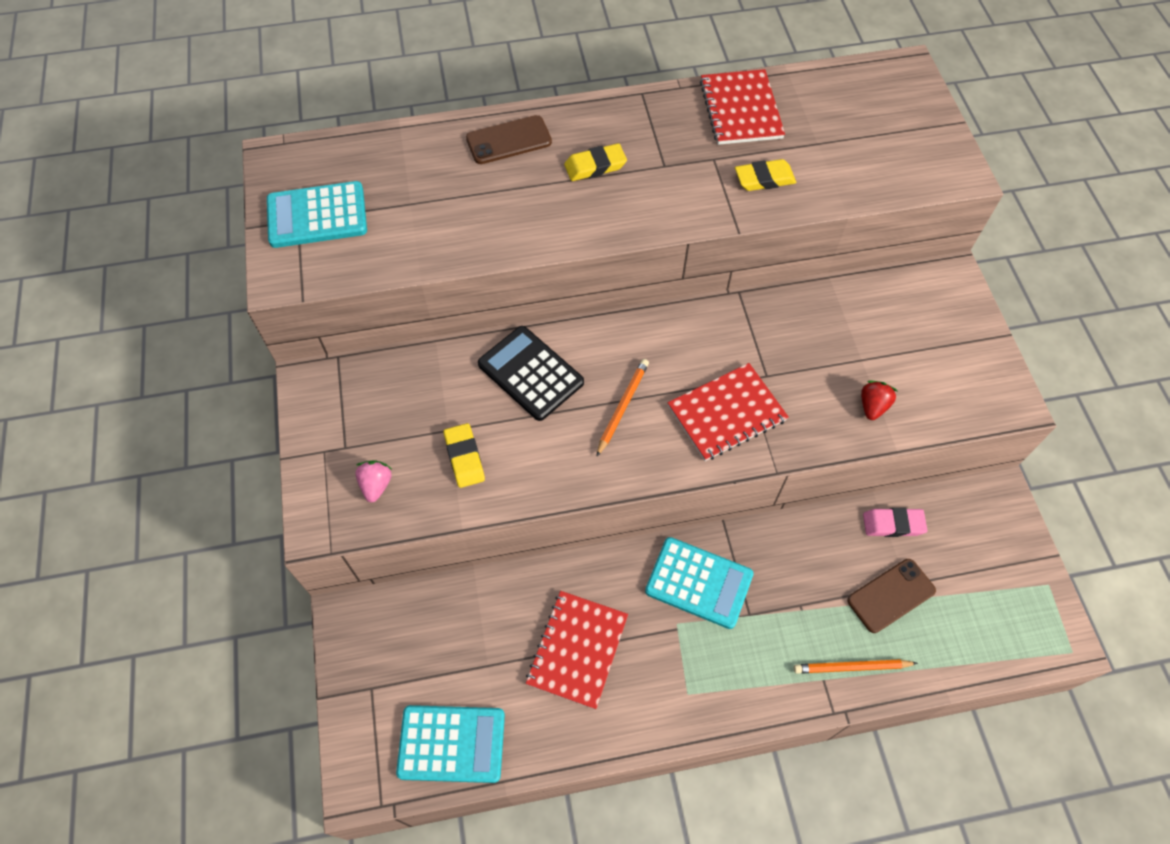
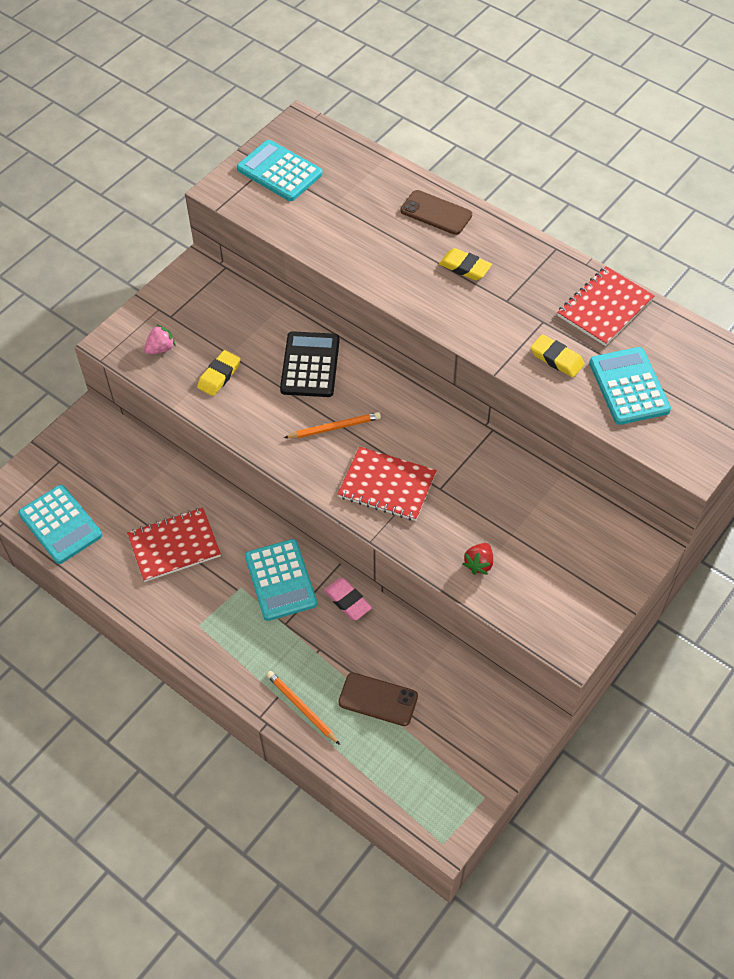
camera: 50 degrees right, 5 degrees down
(841, 155) = (628, 386): none -> turquoise calculator
(872, 406) = (479, 564): red strawberry -> red strawberry turned 135 degrees clockwise
(893, 524) = (436, 667): pink eraser -> pink eraser (348, 601)

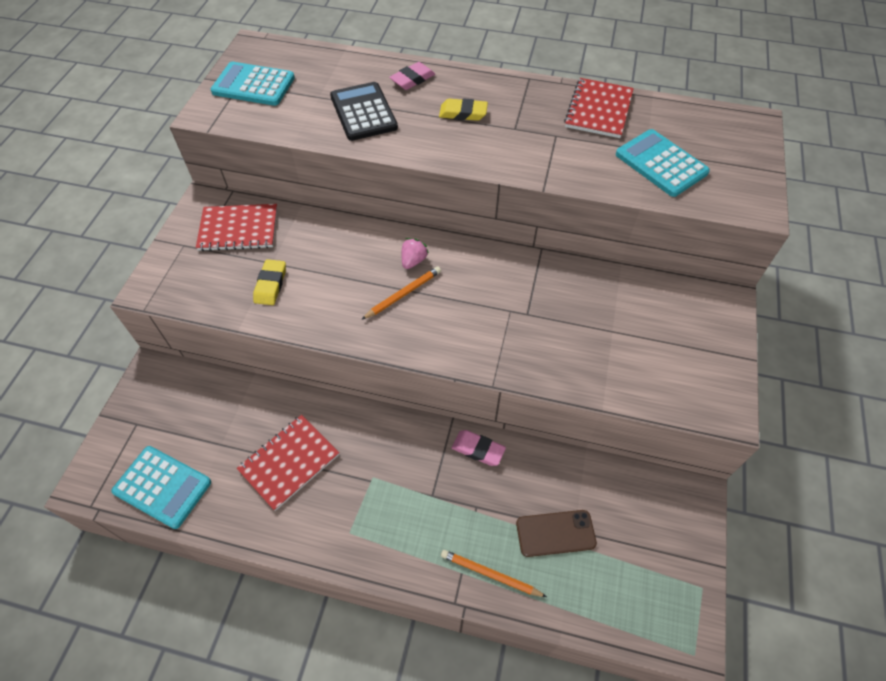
camera: 25 degrees left, 0 degrees up
(161, 348) = (201, 279): pink strawberry -> pink strawberry (413, 261)
(281, 580) = (407, 455): turquoise calculator -> none
(310, 365) = (352, 247): black calculator -> black calculator (363, 112)
(387, 485) = (479, 328): red notebook -> red notebook (238, 229)
(436, 213) = (412, 79): brown phone -> pink eraser
(479, 564) = (601, 368): red strawberry -> none
(556, 359) = (587, 160): yellow eraser -> none

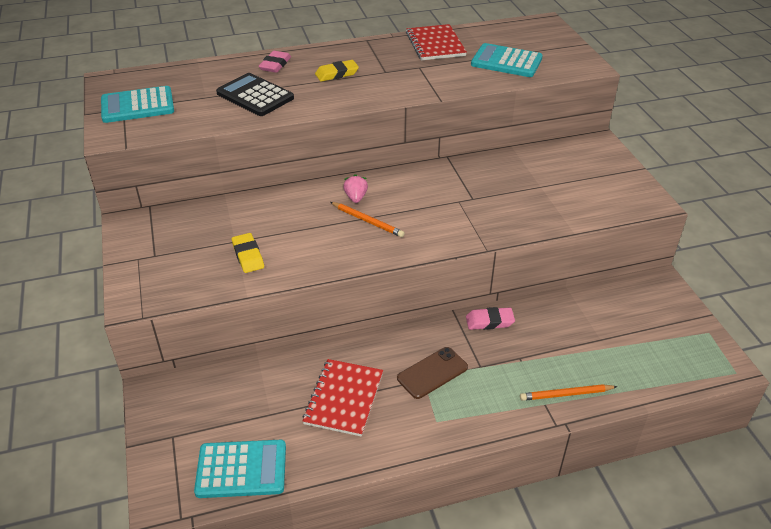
camera: 30 degrees left, 15 degrees down
(238, 229) = (181, 229): red notebook -> none
(403, 294) = (367, 221): orange pencil -> orange pencil turned 105 degrees clockwise
(555, 533) = (589, 347): brown phone -> brown phone (432, 373)

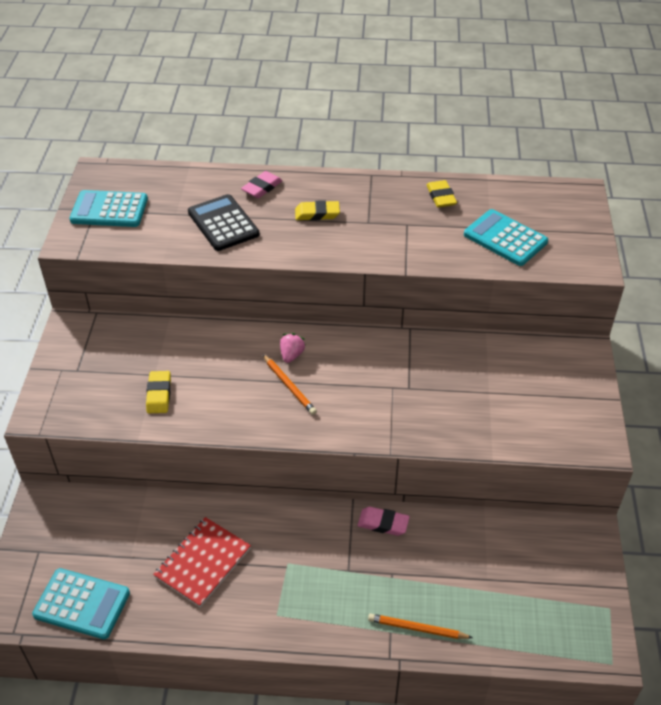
camera: 20 degrees right, 5 degrees up
(432, 373) = (298, 562): brown phone -> none
(435, 44) = (441, 197): red notebook -> yellow eraser

